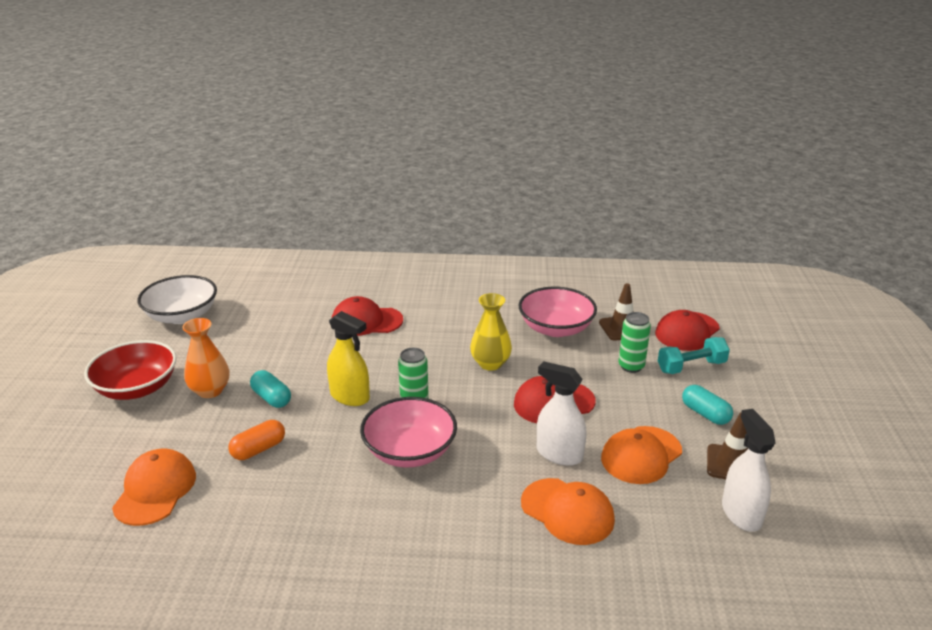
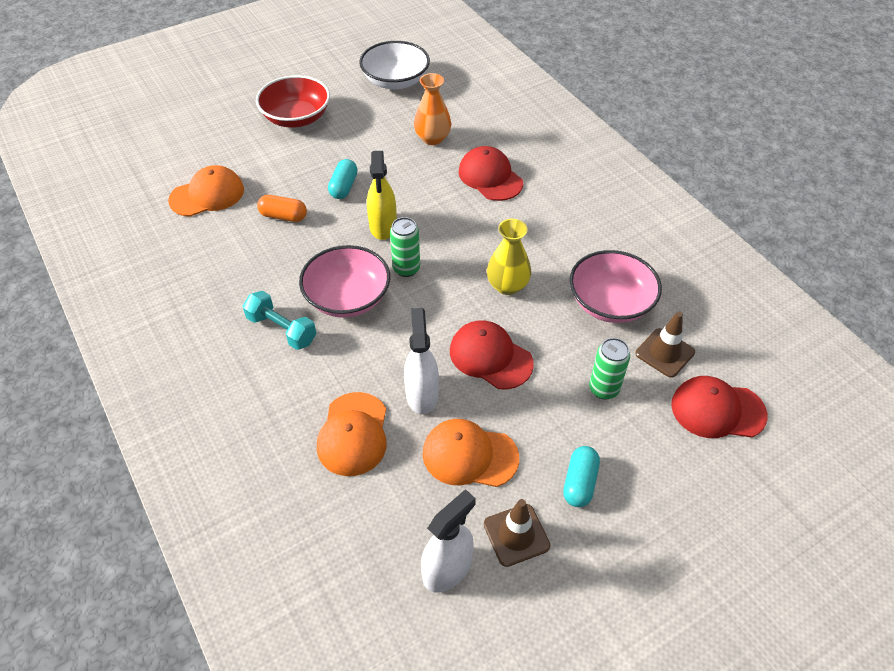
camera: 55 degrees right, 20 degrees up
(210, 391) = (324, 152): orange vase -> orange vase (432, 138)
(691, 367) = (652, 439): turquoise dumbbell -> turquoise dumbbell (282, 329)

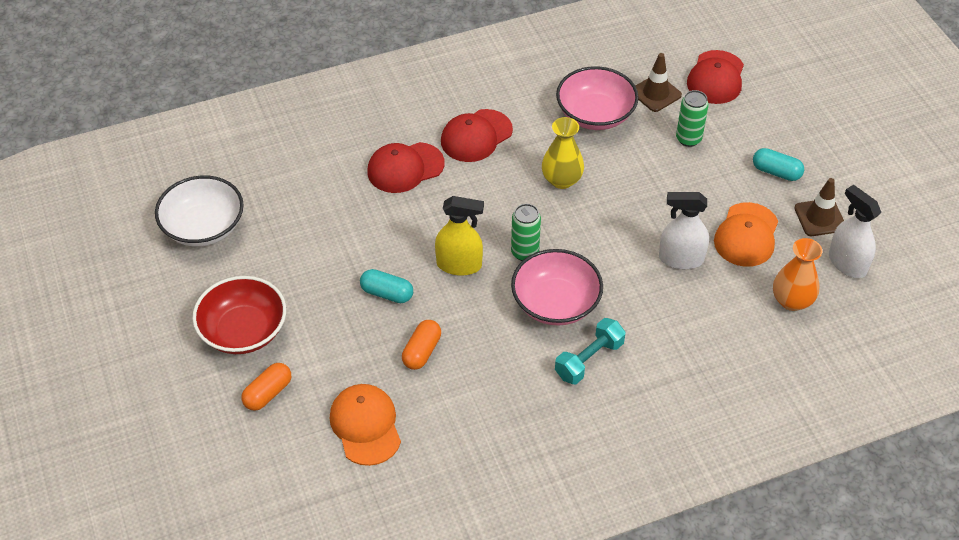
camera: 80 degrees left, 0 degrees up
(238, 139) = (268, 393): none -> orange capsule
(353, 434) = (719, 312): orange cap -> none
(432, 138) = (326, 206): orange vase -> orange vase (792, 300)
(490, 357) = (645, 205): red cap -> red cap (476, 136)

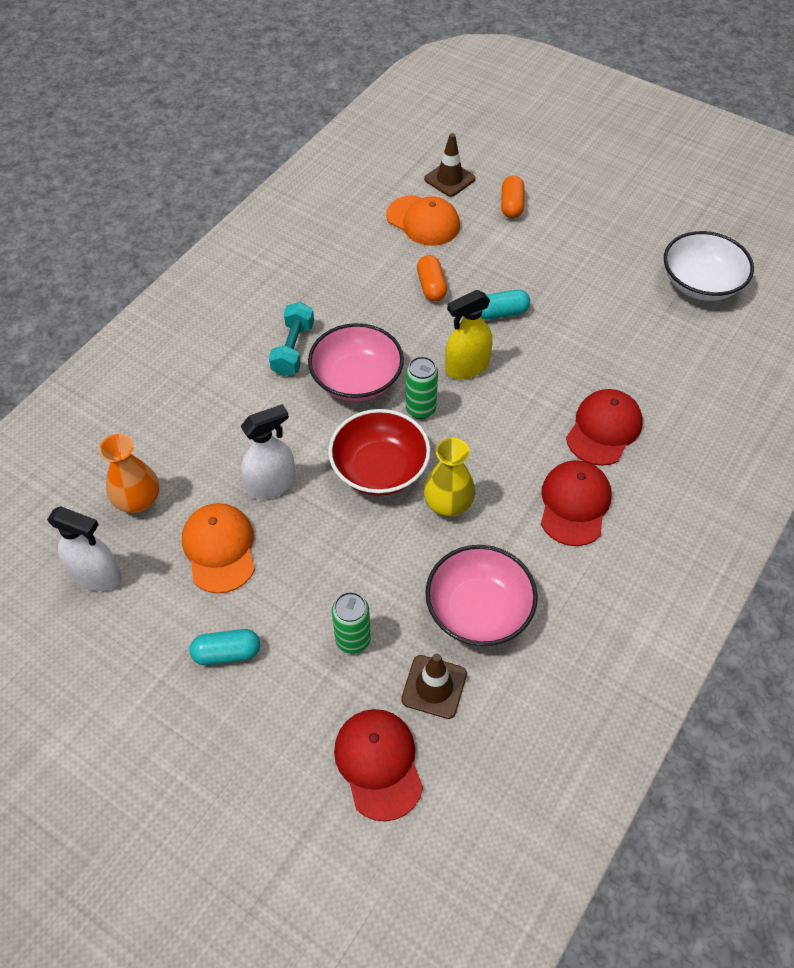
camera: 145 degrees right, 5 degrees up
(243, 331) = (576, 232): red bowl -> red bowl (379, 468)
(819, 218) = (149, 617): brown traffic cone -> brown traffic cone (449, 179)

